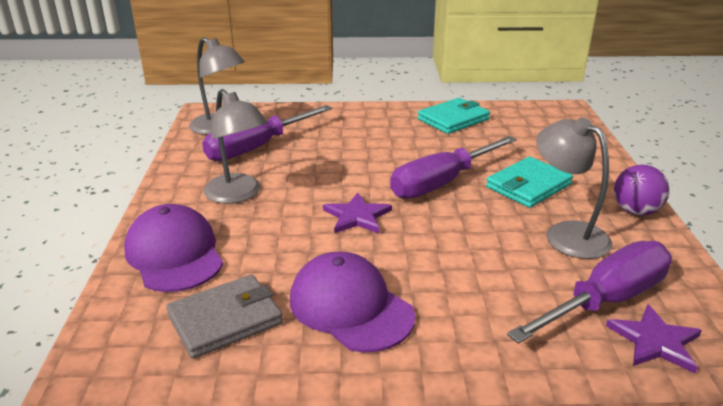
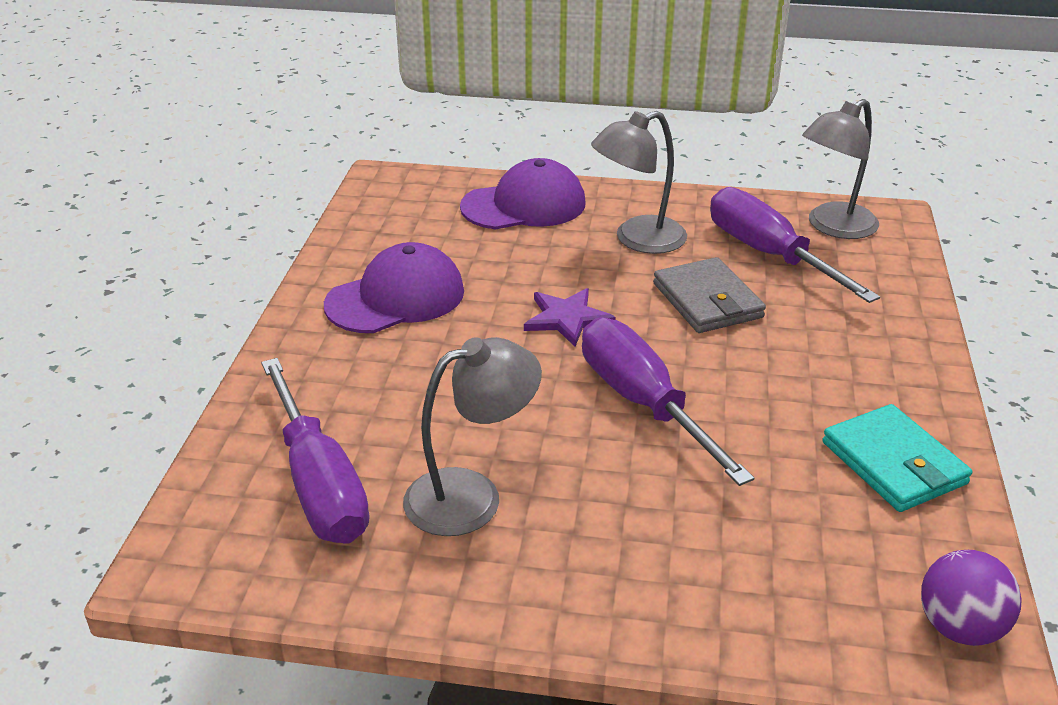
camera: 100 degrees right, 5 degrees up
(225, 319) = (410, 232): grey wallet -> grey wallet (707, 300)
(528, 186) = (619, 495): turquoise wallet -> none
(635, 211) = (510, 602): purple ball -> purple ball (959, 627)
(655, 341) = (234, 499): purple star -> none

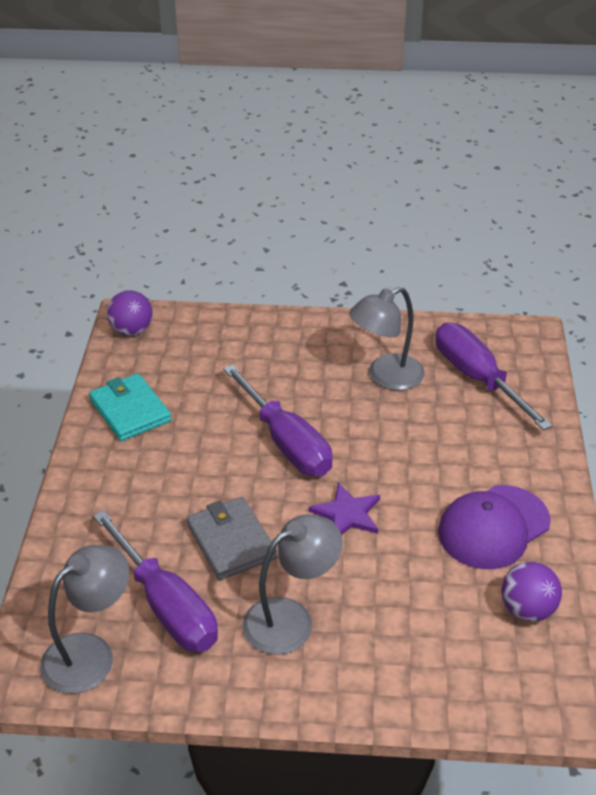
camera: 175 degrees right, 5 degrees up
(396, 235) = (527, 609): none -> purple ball
(524, 205) = (413, 669): purple cap -> none

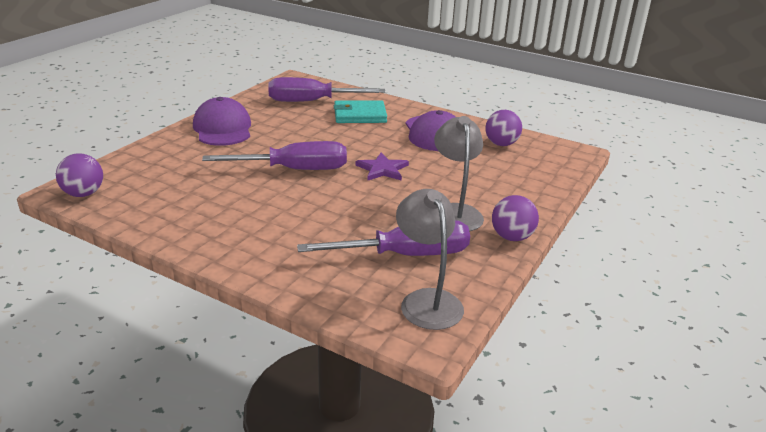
camera: 65 degrees left, 10 degrees down
(130, 411) = (180, 218): turquoise wallet -> turquoise wallet (360, 115)
(231, 541) = (367, 214): grey wallet -> none
(267, 694) = (512, 237): none -> purple ball
(336, 345) = (223, 128): none -> purple cap
(385, 377) = (275, 123): grey lamp -> none

